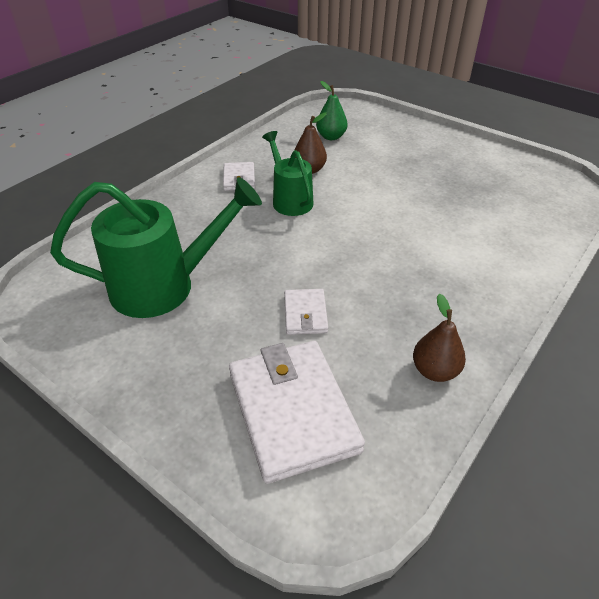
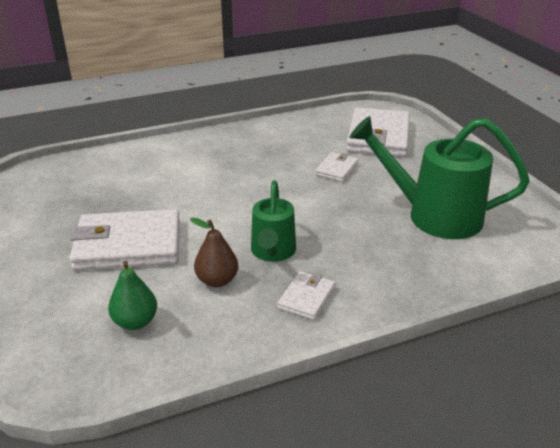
camera: 150 degrees left, 10 degrees down
(398, 170) = (128, 245): none -> white wallet
(435, 370) = (286, 129): brown pear -> none

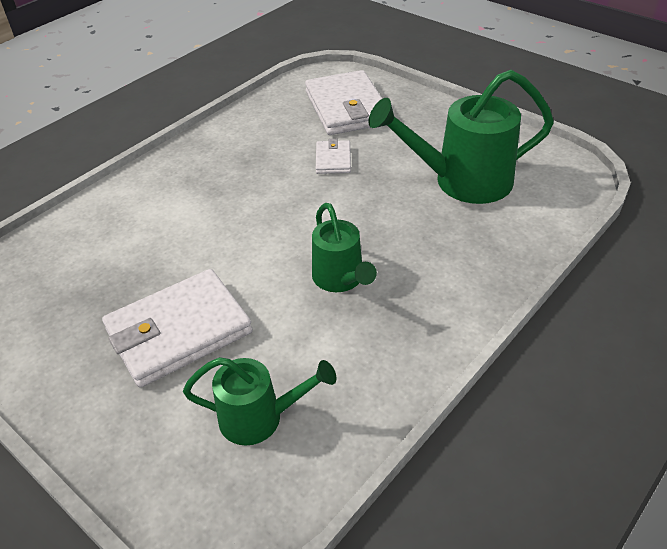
camera: 25 degrees left, 10 degrees up
(135, 322) = (261, 418): green pear -> green watering can
(217, 280) = (309, 334): brown pear -> none
(306, 298) = (411, 317): white wallet -> none

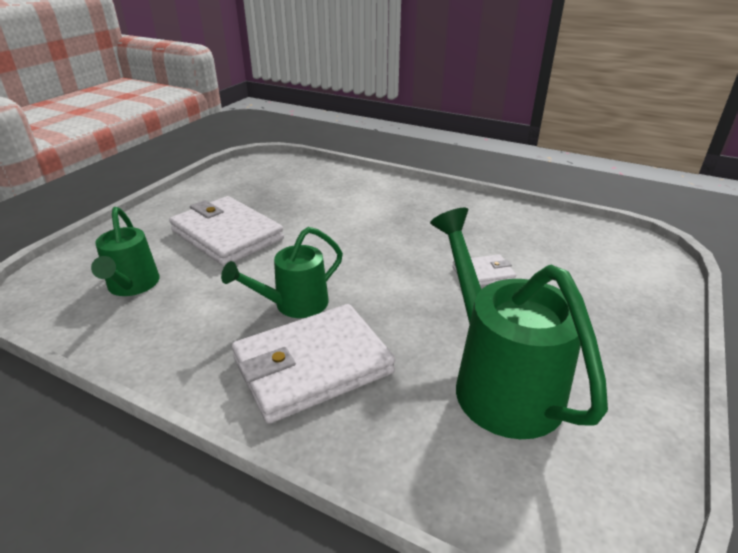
camera: 75 degrees right, 10 degrees down
(347, 108) = (589, 269): white wallet -> white wallet (313, 366)

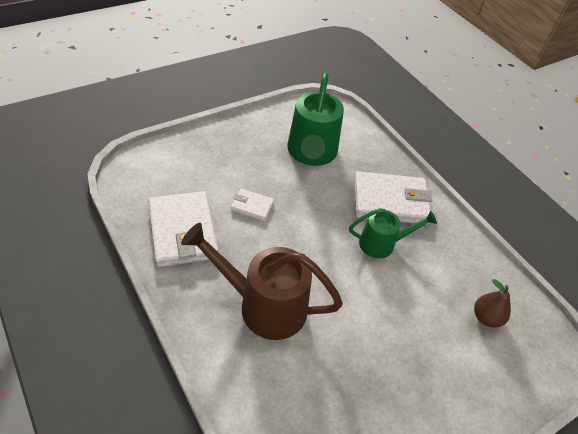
camera: 155 degrees left, 15 degrees up
(132, 286) = (486, 318): green watering can -> brown pear
(227, 235) = (405, 347): white wallet -> white wallet (183, 231)
(380, 214) = (262, 305): none -> brown watering can

